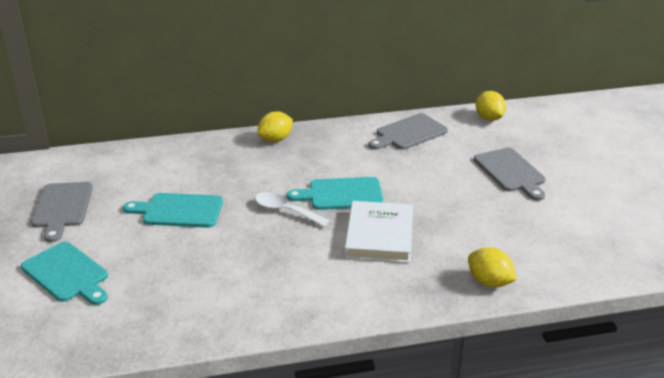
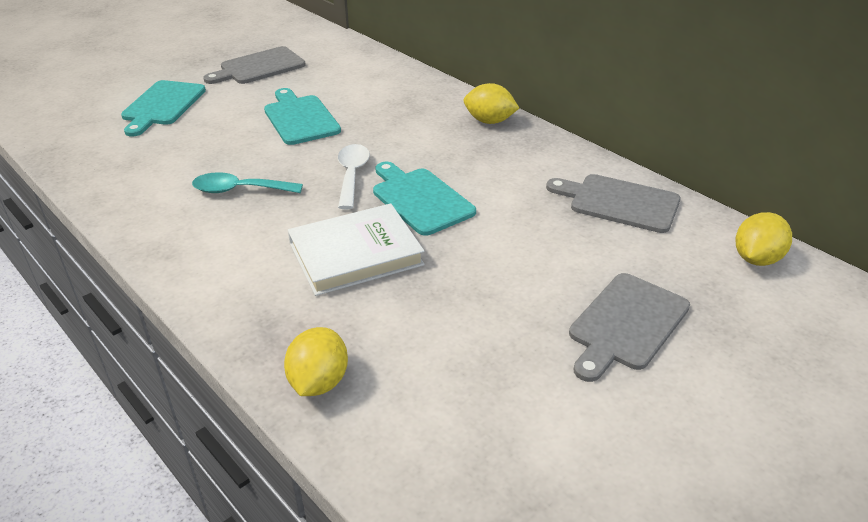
camera: 60 degrees right, 5 degrees up
(255, 263) = (240, 190): none -> turquoise spoon

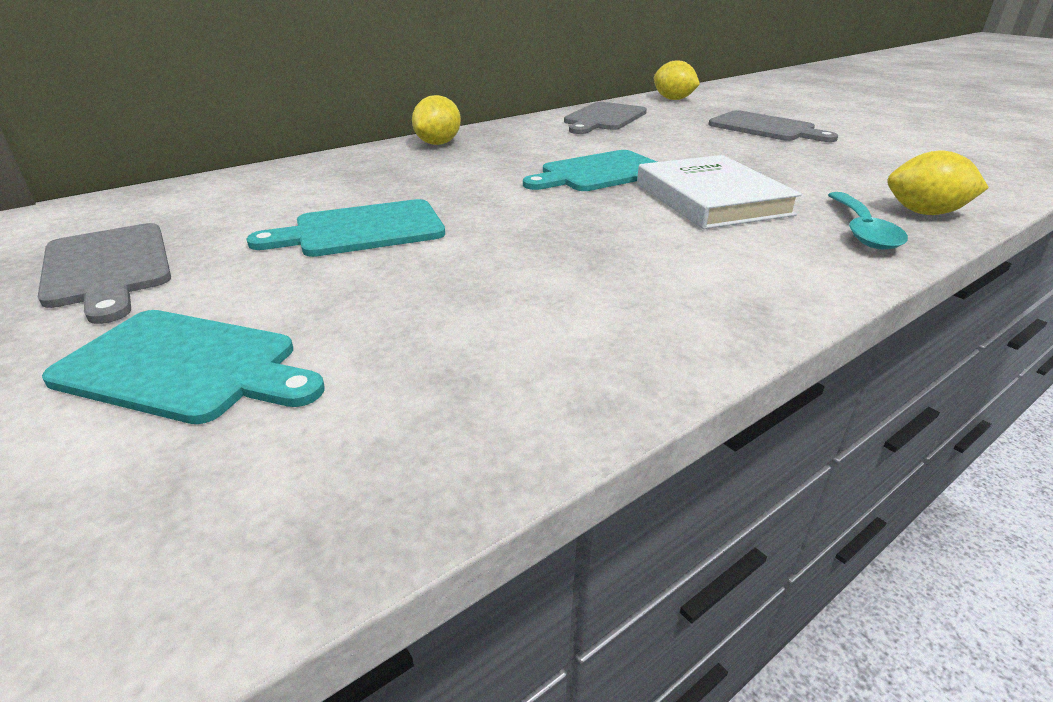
camera: 85 degrees left, 5 degrees down
(240, 190) = (573, 264): turquoise spoon -> turquoise spoon (862, 230)
(352, 175) = (542, 200): white spoon -> none

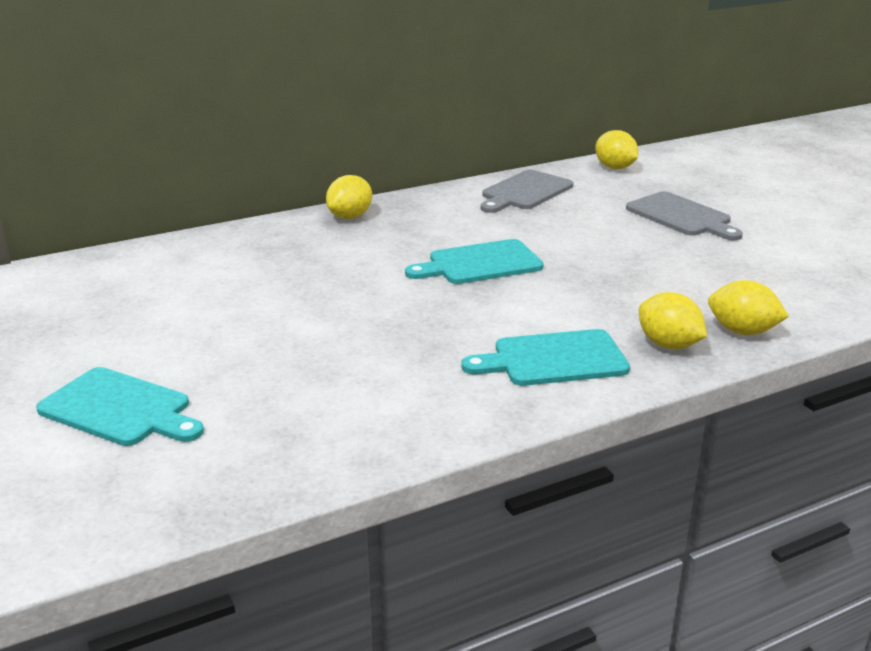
camera: 10 degrees right, 5 degrees down
(108, 268) = (69, 329): grey cutting board -> none
(362, 230) = (257, 310): turquoise cutting board -> turquoise cutting board (554, 359)
(711, 199) = (562, 301): white book -> none
(862, 230) = (668, 345): turquoise spoon -> yellow lemon

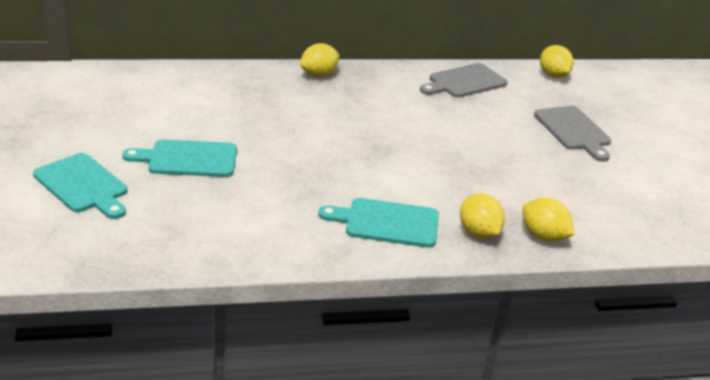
camera: 15 degrees right, 5 degrees up
(480, 264) = (387, 135): turquoise cutting board -> turquoise cutting board (188, 159)

